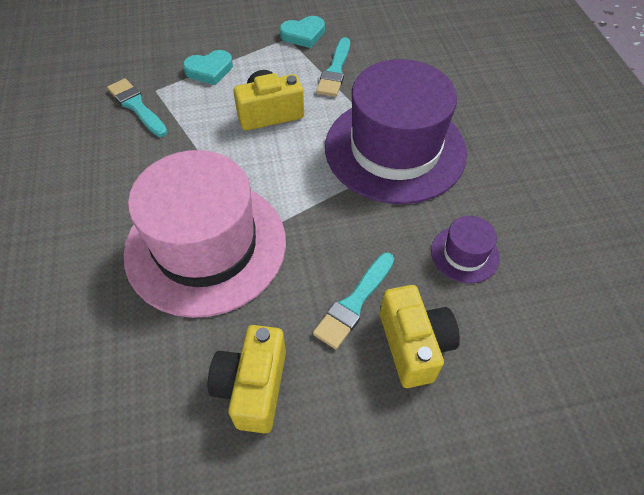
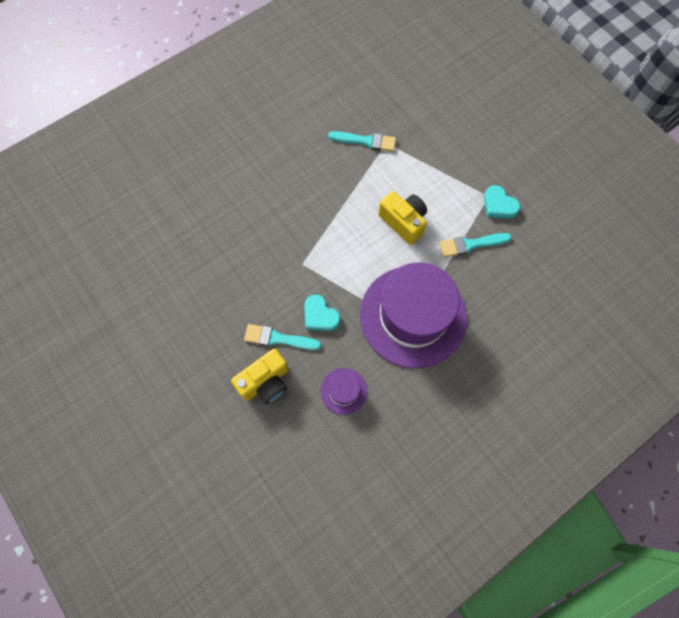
camera: 65 degrees right, 15 degrees up
(136, 106) = (366, 141): turquoise brush -> turquoise brush turned 75 degrees clockwise
(206, 246) = (280, 240): pink hat -> none
(209, 70) = (423, 164): turquoise heart -> turquoise heart (320, 315)
(253, 387) = (206, 308): yellow camera -> none

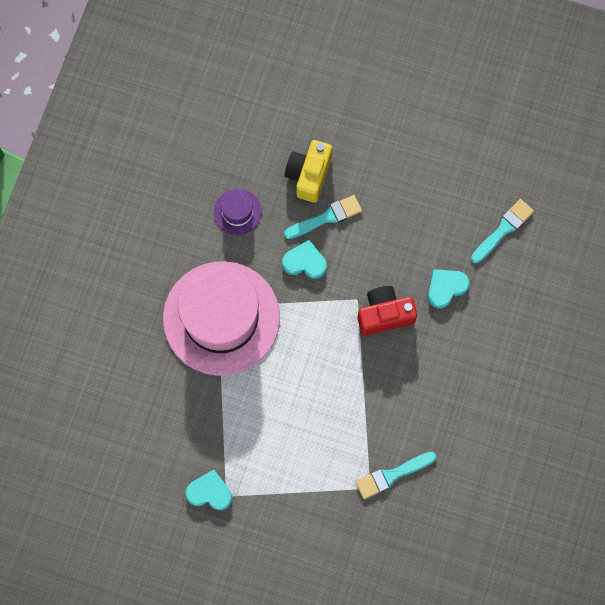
camera: 145 degrees right, 5 degrees up
(234, 230) = (446, 288): none -> turquoise heart
(291, 241) = (384, 314): none -> red camera
(403, 222) = (292, 407): yellow camera -> none
(413, 316) = (221, 318): purple hat -> pink hat
(471, 244) = (211, 428): turquoise brush -> turquoise brush (503, 229)

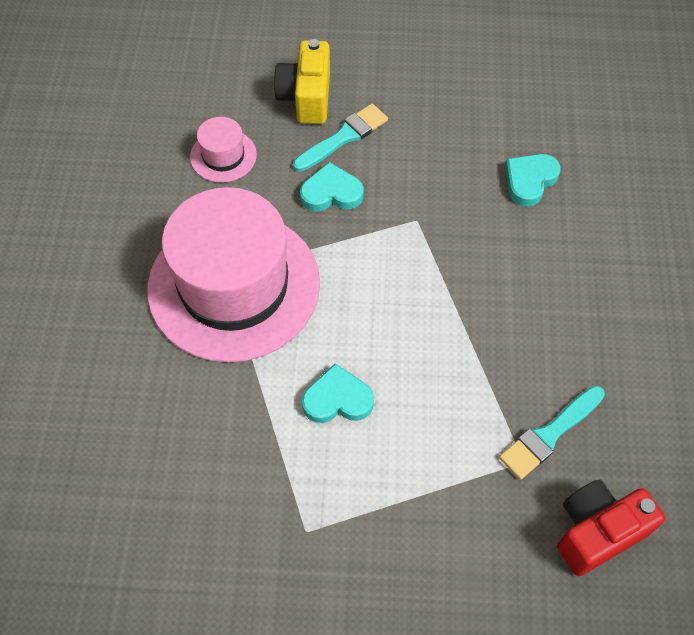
camera: 15 degrees left, 15 degrees down
(209, 492) = (278, 532): turquoise heart -> turquoise heart (337, 399)
(237, 212) = (223, 156): purple hat -> pink hat
(384, 314) = (460, 230): red camera -> red camera (597, 532)
(503, 229) = (575, 102): turquoise brush -> none

